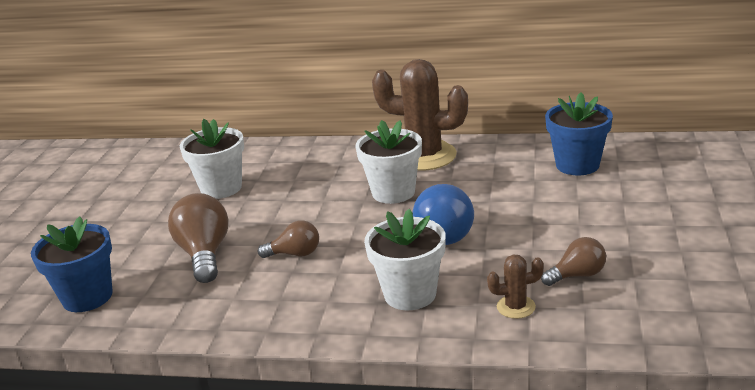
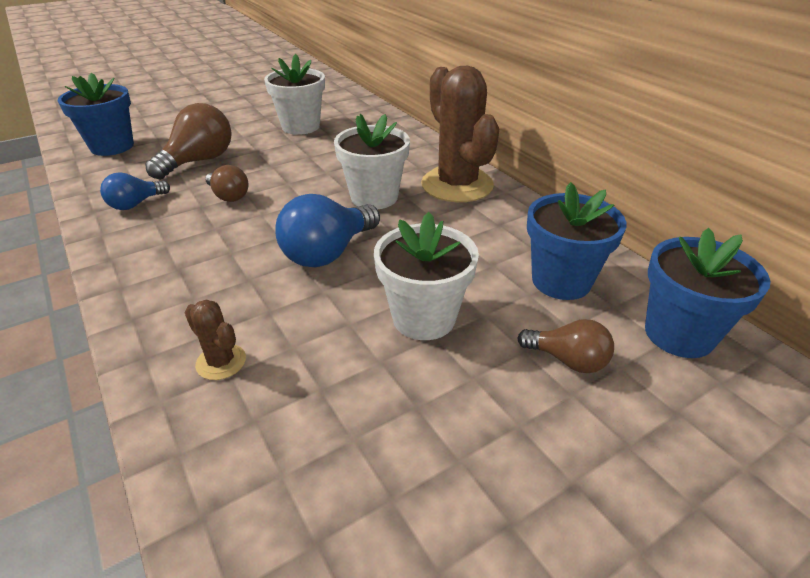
camera: 45 degrees right, 10 degrees up
(238, 303) = (135, 204): none -> blue light bulb
(410, 294) = (202, 281): white flower pot -> white flower pot (424, 318)
(577, 275) = (320, 383): brown light bulb -> brown light bulb (568, 360)
(659, 153) = (679, 334): none -> blue flower pot

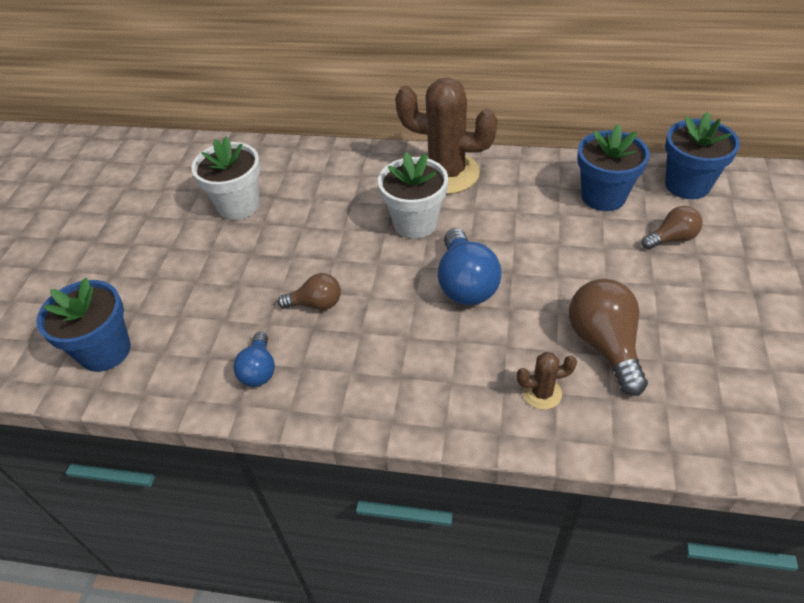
camera: 45 degrees left, 10 degrees up
(199, 161) = (224, 298): brown light bulb -> brown light bulb (604, 345)
(424, 318) = (583, 275): white flower pot -> none

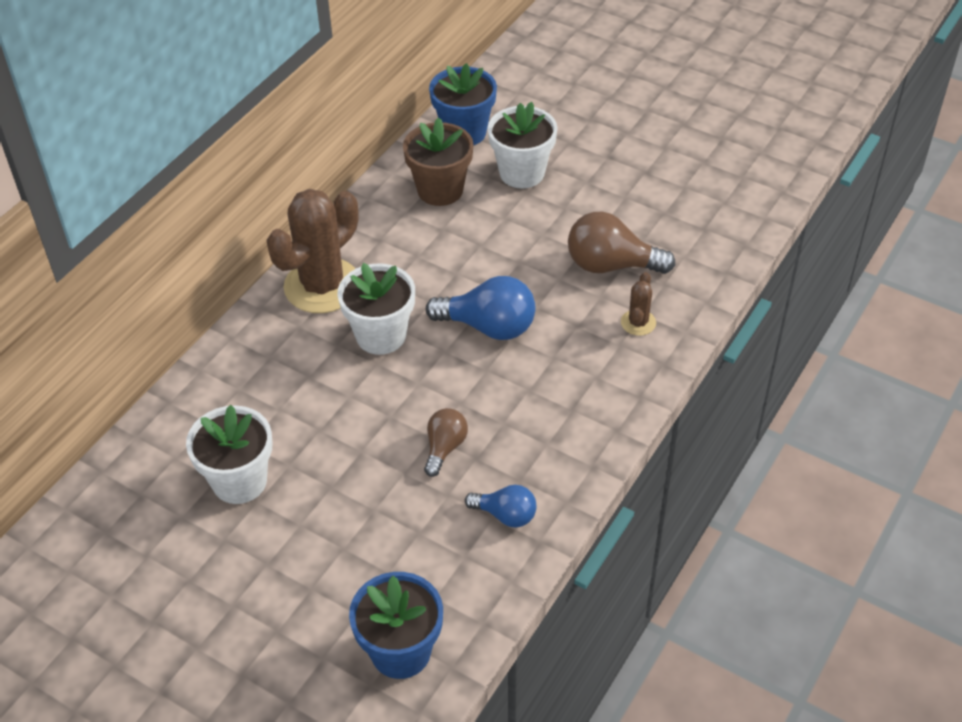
camera: 70 degrees left, 0 degrees up
(603, 196) = (440, 190): blue flower pot -> brown flower pot
(672, 238) = (522, 173): brown light bulb -> white flower pot

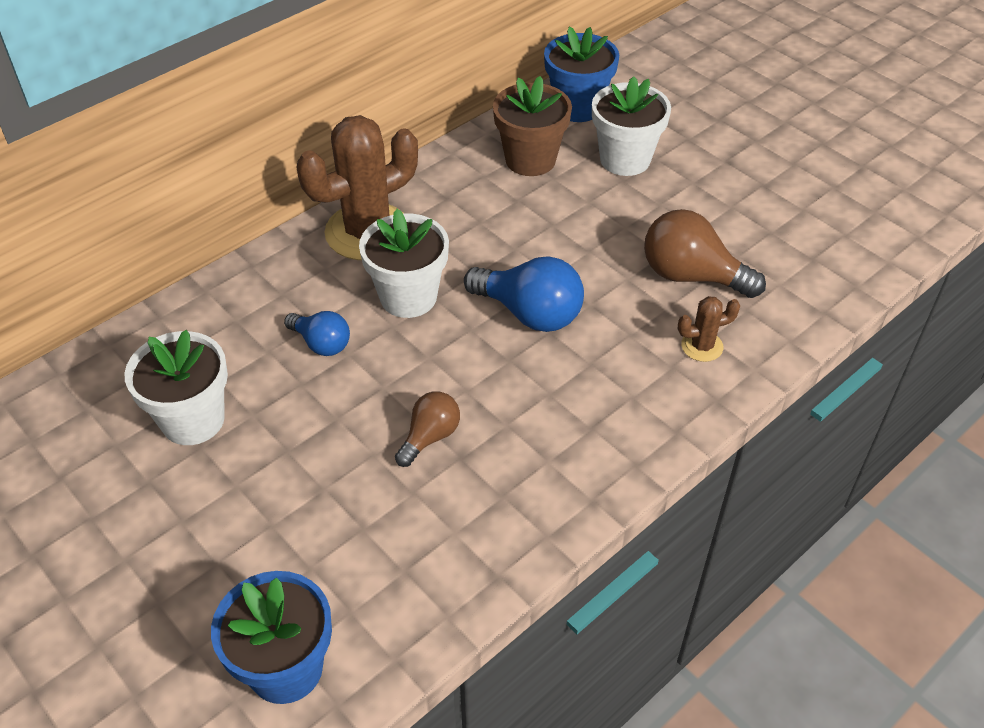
camera: 15 degrees right, 0 degrees up
(505, 515) = (470, 533): blue light bulb -> blue light bulb (321, 344)
(638, 323) = (702, 346): brown cactus -> brown cactus turned 45 degrees clockwise

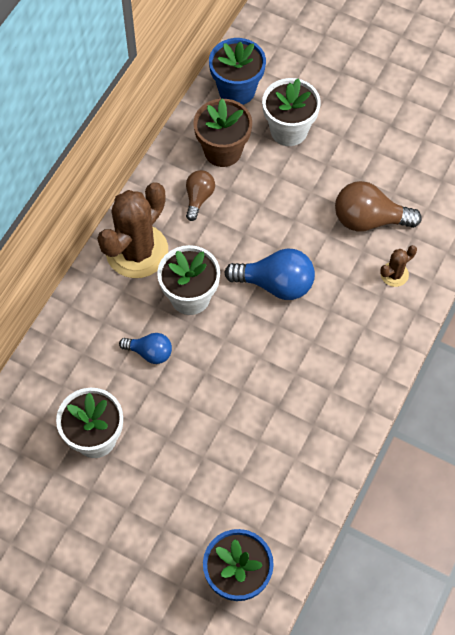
camera: 20 degrees left, 15 degrees up
(430, 437) = (252, 398): brown light bulb -> brown light bulb (199, 198)

